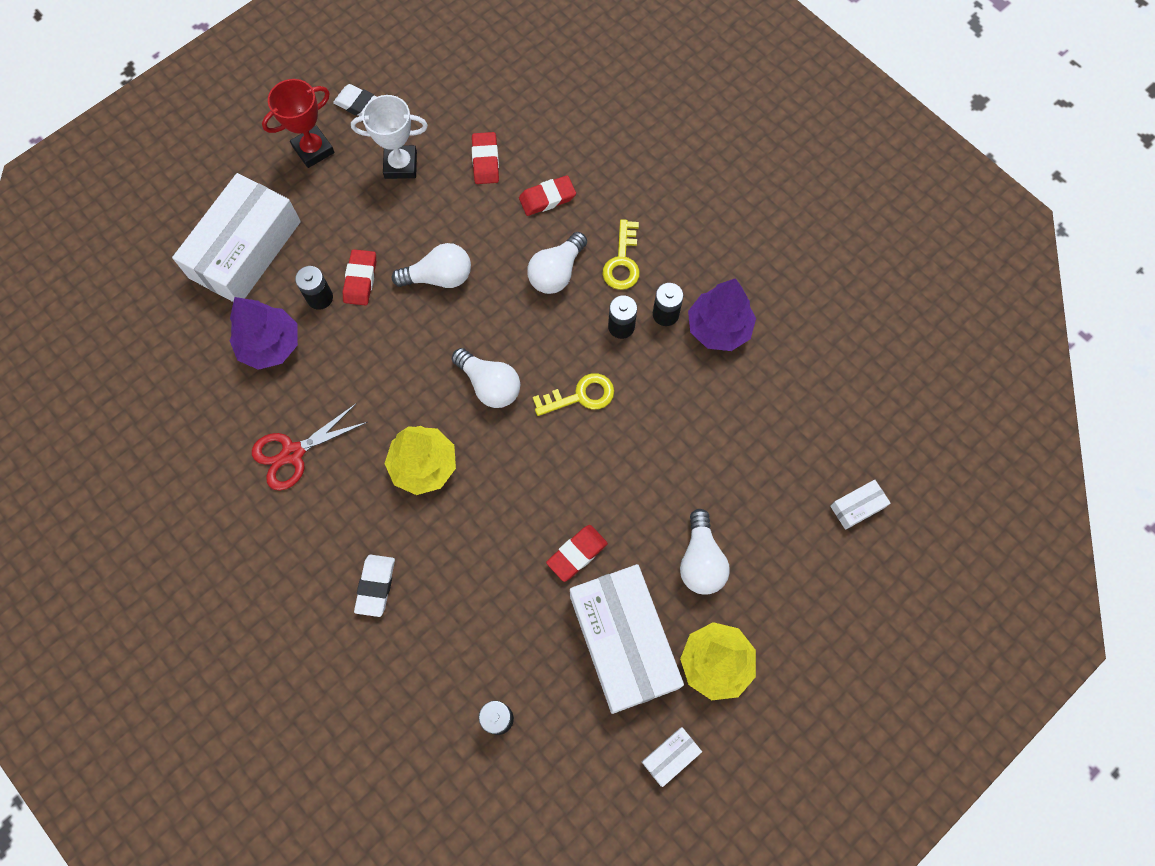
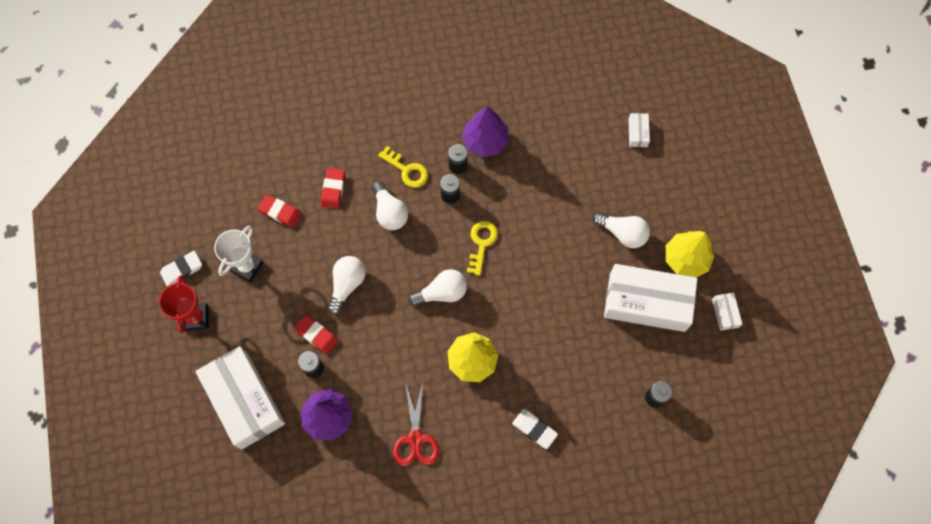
camera: 60 degrees left, 0 degrees up
(577, 554) = (580, 300): red eraser -> none

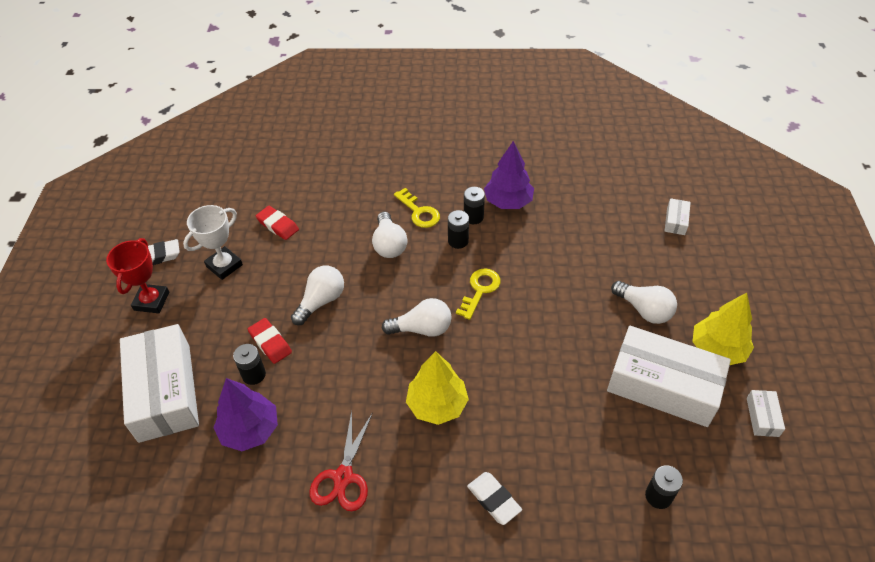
camera: 15 degrees right, 20 degrees down
(333, 189) = (338, 215): red eraser -> none

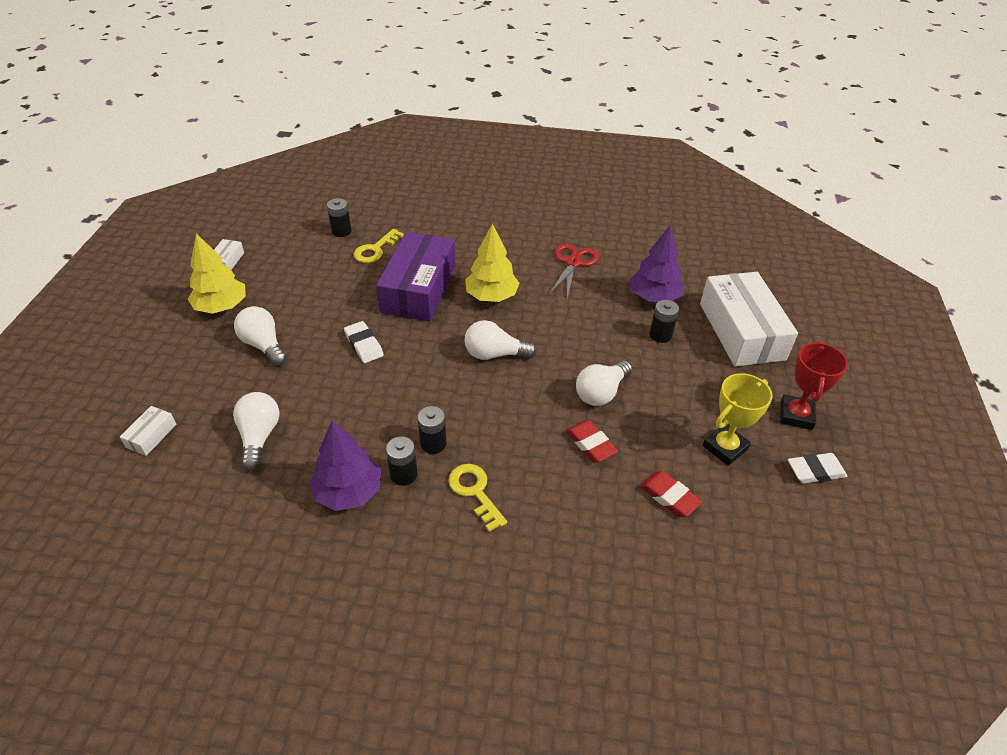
camera: 175 degrees left, 5 degrees down
(224, 265) = (725, 447): white trophy -> yellow trophy
(270, 343) = (650, 359): red eraser -> red eraser (590, 444)
(389, 245) = (520, 449): white light bulb -> white light bulb (259, 436)
(480, 290) = (425, 383): yellow key -> yellow key (375, 250)
(494, 499) = (461, 241): white eraser -> white eraser (364, 345)
(522, 404) = (418, 289): none -> purple box
(663, 385) = (290, 288): white box -> none

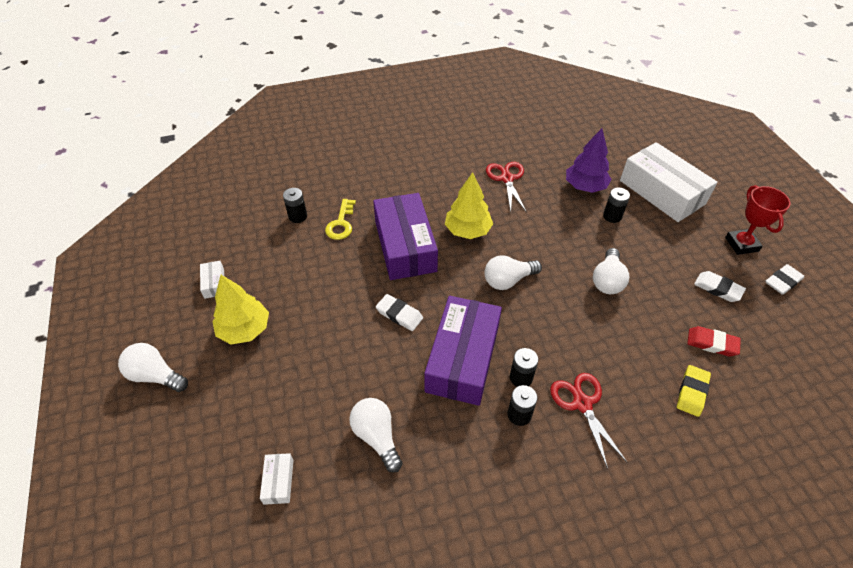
camera: 25 degrees left, 5 degrees up
(264, 345) = (313, 350): white light bulb -> white light bulb (155, 375)
(348, 492) = (489, 450): purple tree -> none
(391, 404) = (462, 358): none -> purple box
(475, 492) = (582, 404): yellow key -> red scissors
(590, 444) = (631, 325): red eraser -> none
(604, 532) = (692, 392): none -> yellow eraser
(725, 447) = (718, 288): yellow trophy -> white eraser

